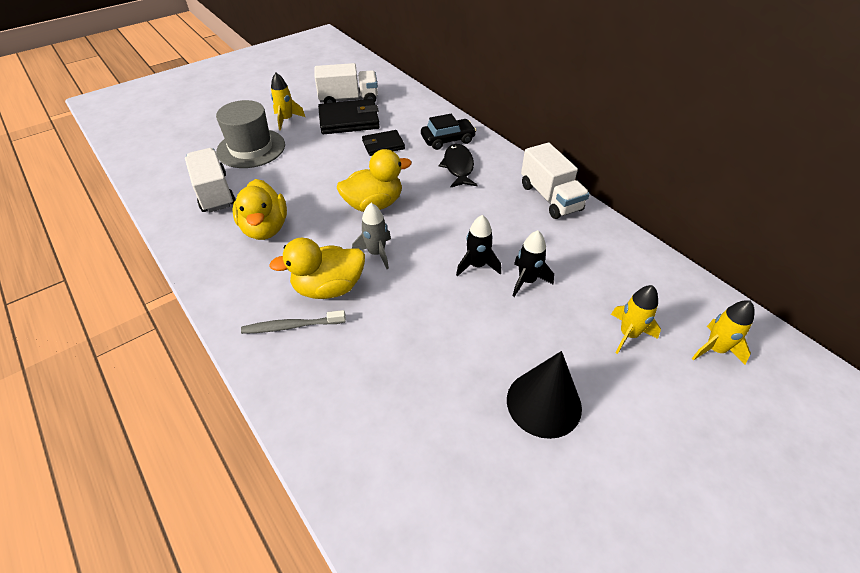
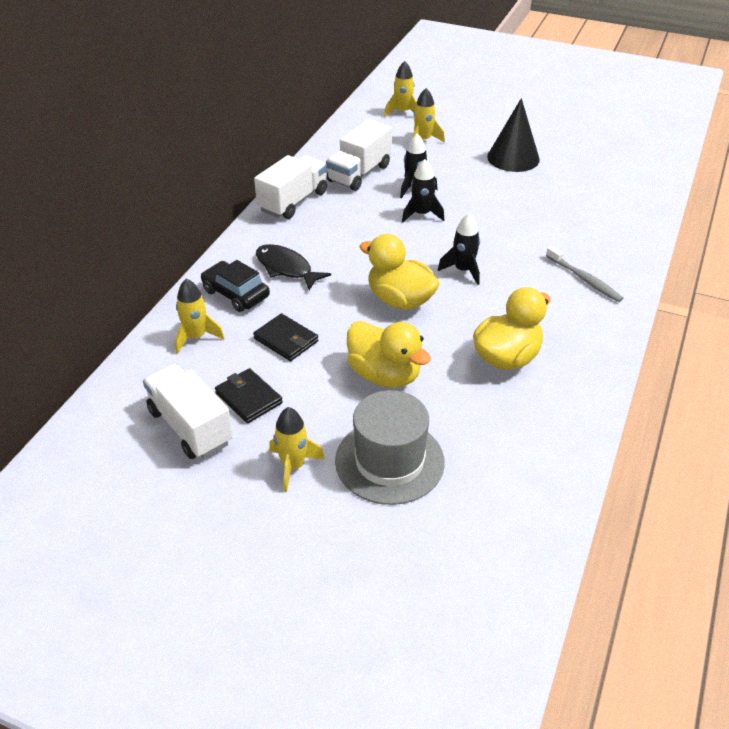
camera: 120 degrees left, 5 degrees down
(214, 193) = (499, 436): white truck -> white truck (359, 173)
(329, 288) = (529, 279): yellow duck -> yellow duck (384, 375)
(349, 120) = (248, 398): black wallet -> black wallet, size x0.61
(376, 253) = (463, 270): grey rocket -> black rocket
(418, 116) = (196, 337): none -> yellow rocket
(458, 167) = (286, 268): black fish -> black fish turned 75 degrees clockwise

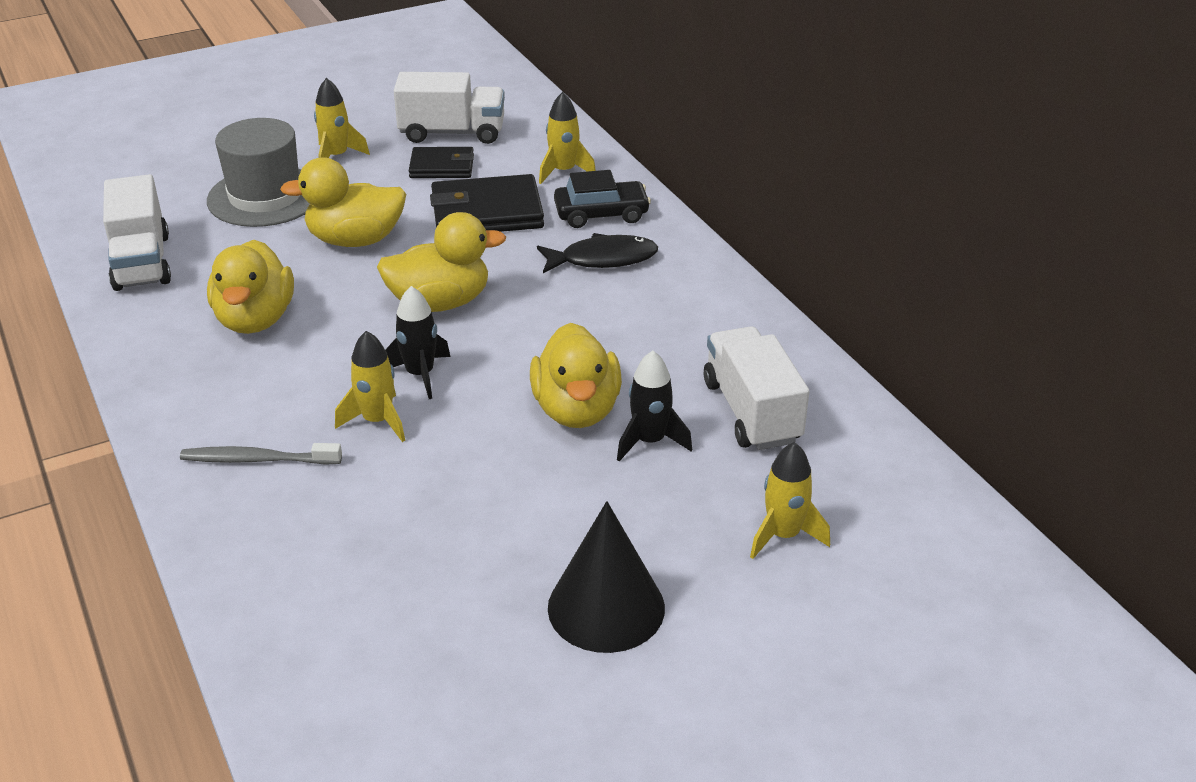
camera: 130 degrees right, 5 degrees down
(286, 340) = (486, 212): black wallet -> black wallet, size x1.63
(293, 201) = (742, 323): white truck -> white truck (142, 262)
(403, 112) = (917, 573): yellow rocket -> yellow rocket (377, 421)
(421, 214) = (576, 410): black rocket -> yellow duck

